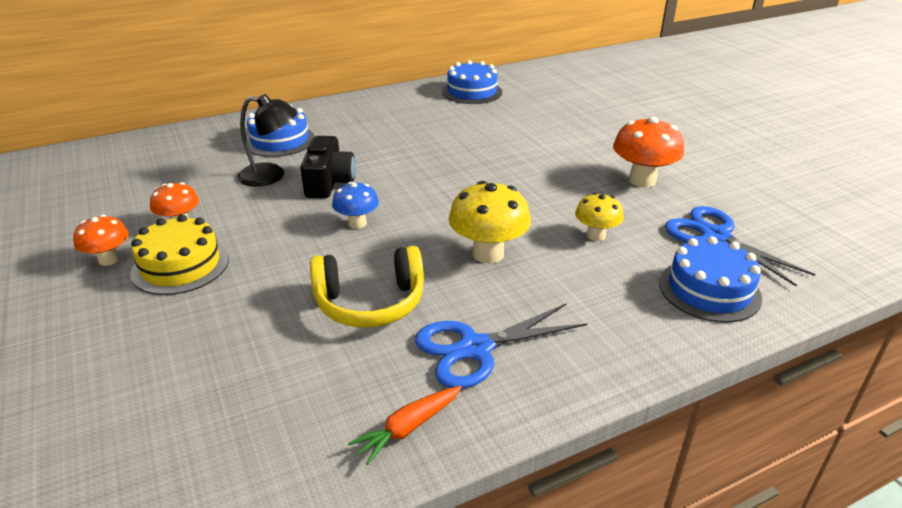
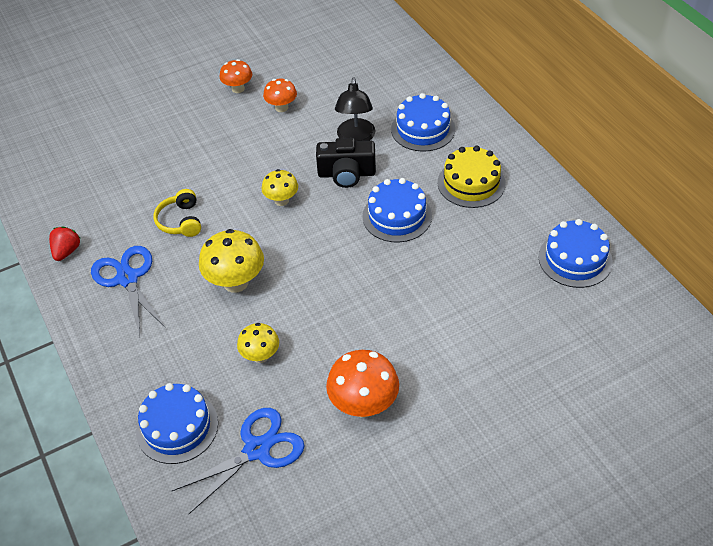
camera: 90 degrees right, 15 degrees up
(180, 265) = (229, 122): yellow cake -> yellow cake (471, 183)
(357, 223) = (281, 200): blue mushroom -> yellow mushroom
(370, 302) = (180, 221): yellow headphones -> yellow headphones, size x0.66
(403, 158) = (397, 216): none -> blue cake
(408, 428) = (67, 251): orange carrot -> red strawberry

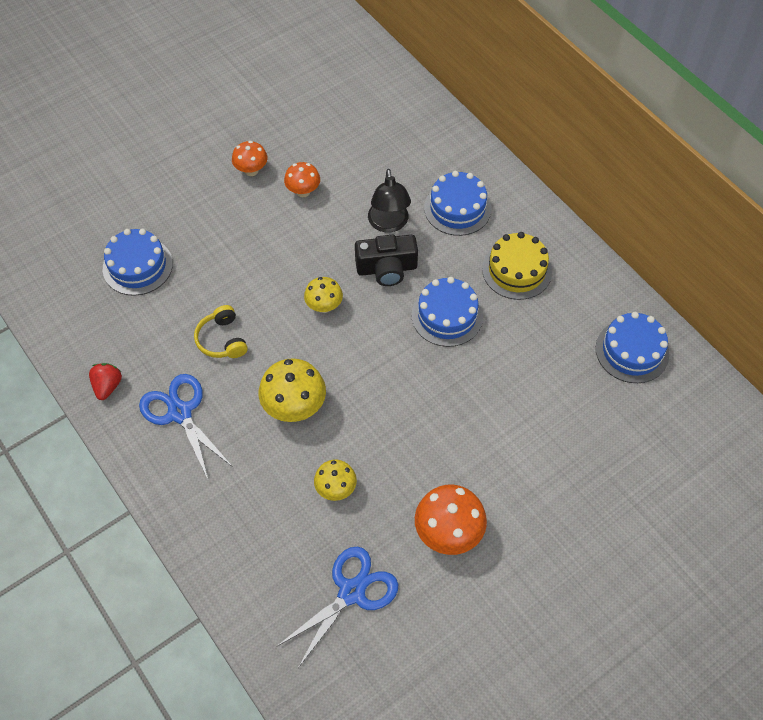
camera: 10 degrees left, 10 degrees up
(177, 427) = (267, 576): blue cake -> blue cake (137, 266)

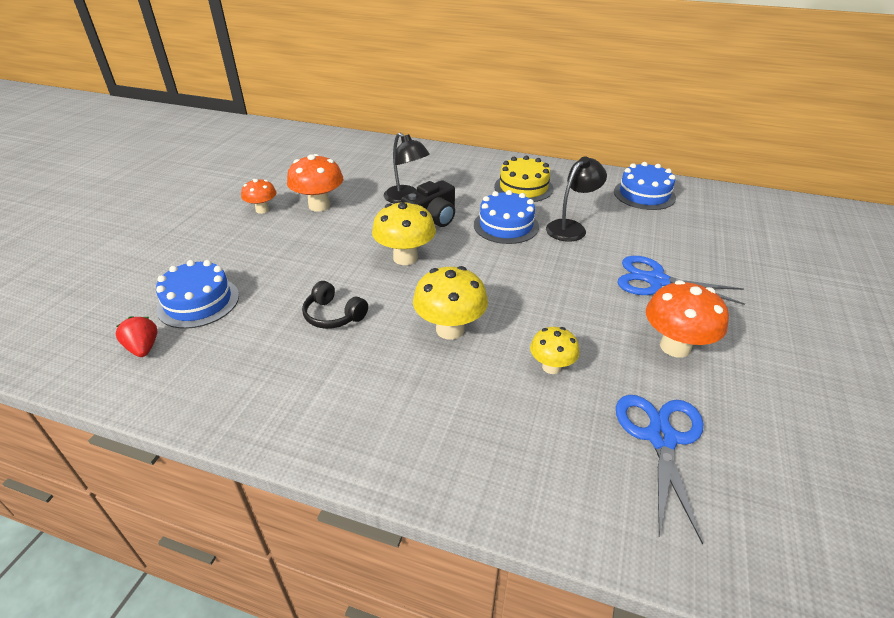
camera: 35 degrees left, 20 degrees down
(107, 386) = (236, 405): red strawberry -> red strawberry (143, 348)
(180, 413) = (340, 387): blue scissors -> blue scissors (656, 281)
(222, 339) = (333, 315): yellow headphones -> black headphones
(303, 191) = (319, 206): orange mushroom -> orange mushroom, size x1.63
(324, 306) = (405, 258): yellow mushroom -> yellow mushroom, size x1.63
(457, 208) = (447, 175): blue cake -> none
(505, 353) = (571, 227): none -> black lamp

